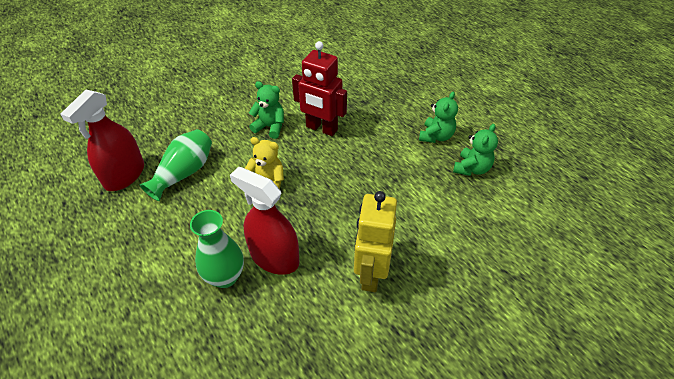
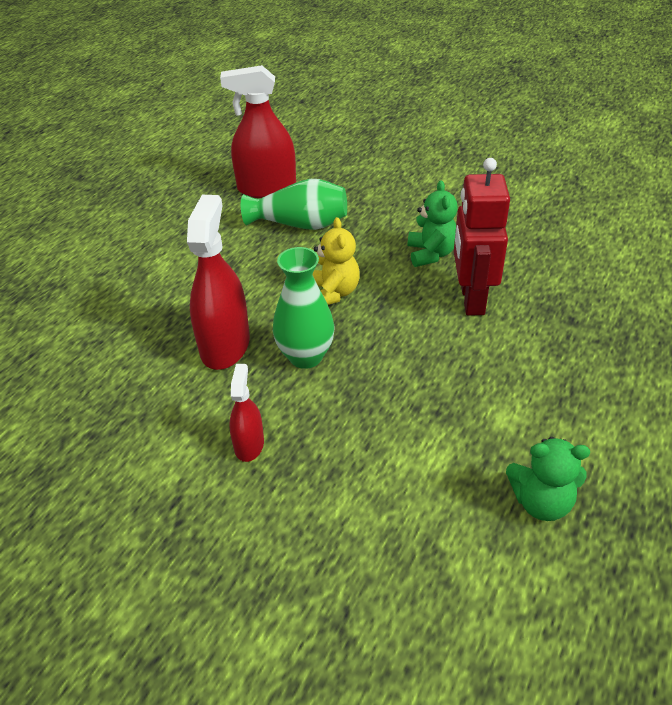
camera: 65 degrees right, 5 degrees down
(225, 277) = (177, 318): green vase -> green vase (305, 356)
(370, 274) = (249, 445): yellow robot -> red spray bottle
(436, 136) = (576, 430): green teddy bear -> none

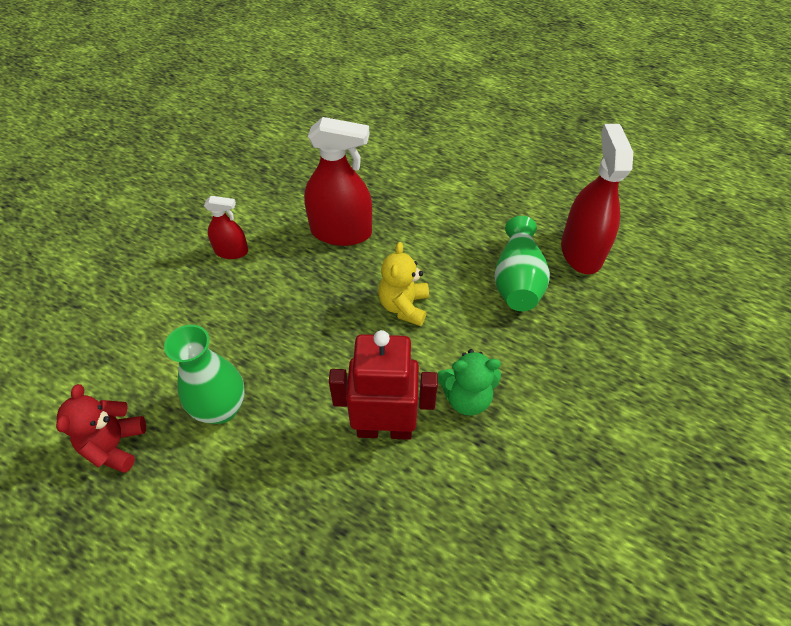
camera: 90 degrees right, 10 degrees up
(305, 356) = (319, 285): green vase -> green vase (221, 408)
(333, 293) = (404, 306): yellow teddy bear -> yellow teddy bear turned 105 degrees clockwise
(541, 502) = (115, 445): green teddy bear -> red teddy bear

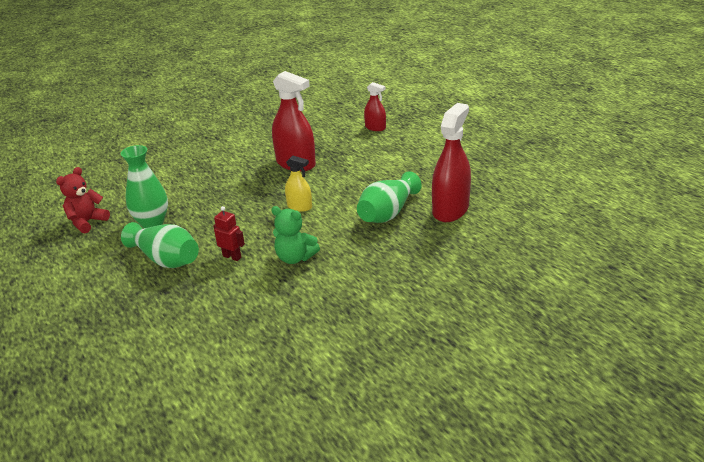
camera: 30 degrees right, 20 degrees down
(231, 251) = (222, 158): red spray bottle -> red spray bottle (375, 128)
(295, 470) = (166, 259): none -> green vase
(384, 428) = (232, 257): red robot -> red robot, size x0.49
(404, 306) = (299, 207): yellow teddy bear -> yellow spray bottle

